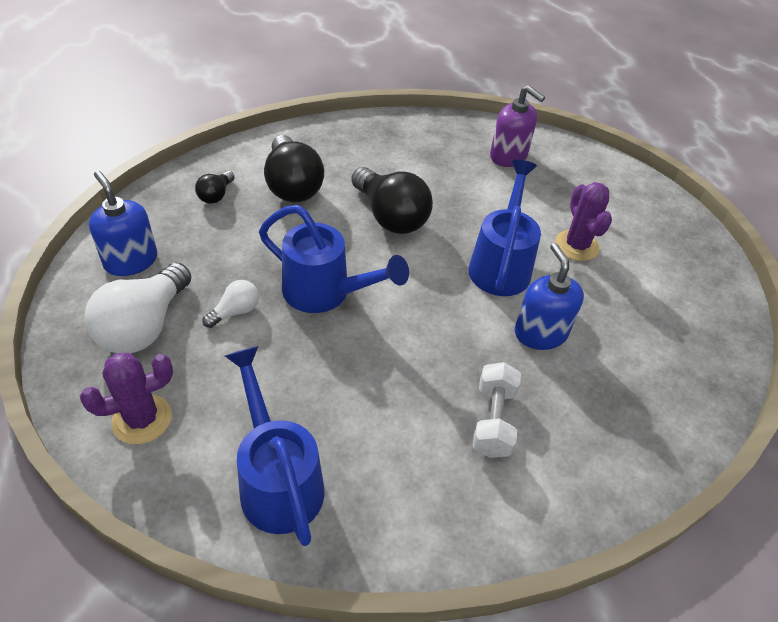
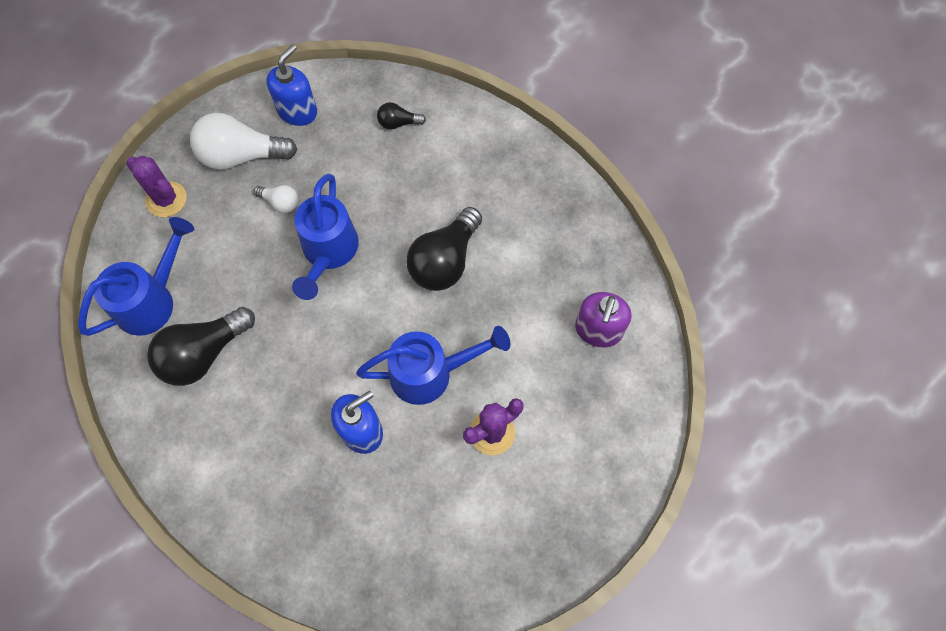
camera: 70 degrees right, 20 degrees up
(292, 185) = (442, 169): black light bulb -> black light bulb (204, 354)
(493, 420) = (255, 420): white dumbbell -> none

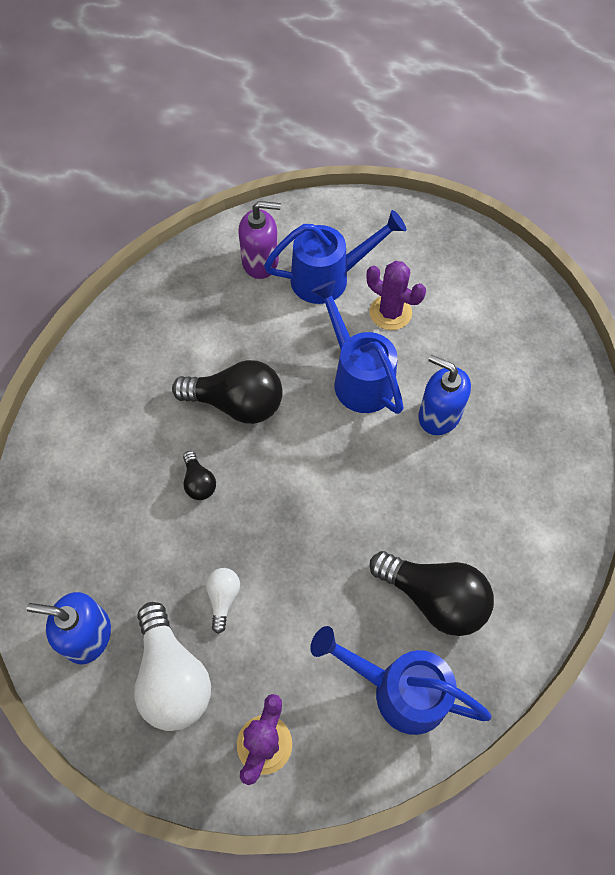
camera: 110 degrees left, 5 degrees down
(328, 252) = (267, 519): blue watering can -> blue watering can (329, 278)
(398, 123) = (77, 509): black light bulb -> black light bulb (199, 482)

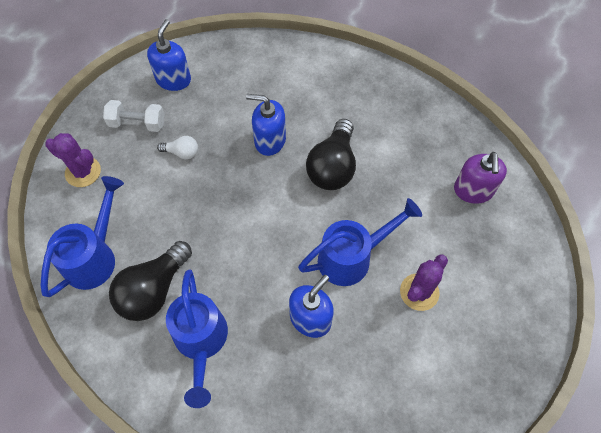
camera: 95 degrees right, 0 degrees up
(172, 676) = (137, 123): white light bulb -> white dumbbell
(199, 482) = (269, 140): black light bulb -> blue soap dispenser
(329, 278) = (457, 244): blue watering can -> blue watering can (201, 342)

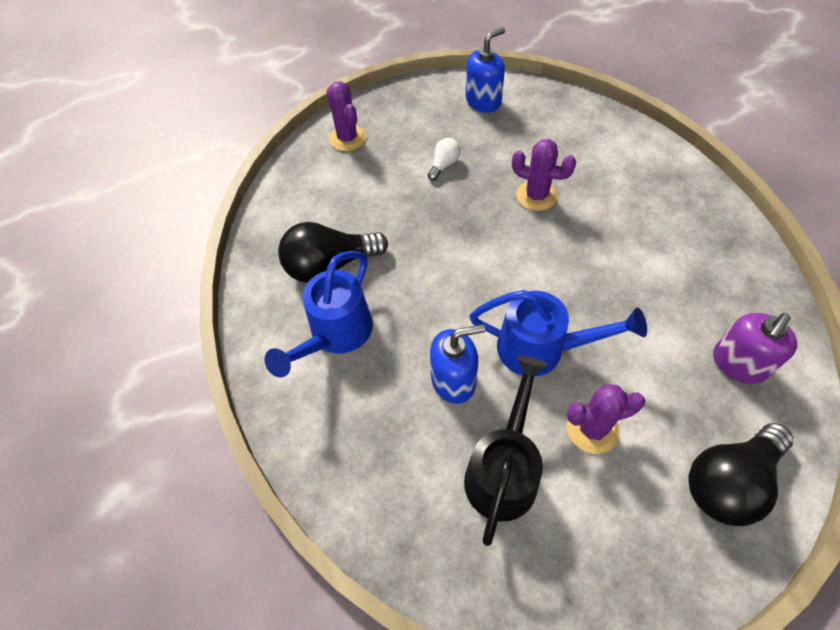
camera: 40 degrees right, 5 degrees down
(94, 256) = (304, 210): blue watering can -> none
(137, 123) = (423, 122): white dumbbell -> none
(182, 152) = (444, 165): white light bulb -> white light bulb turned 105 degrees counterclockwise
(269, 140) = (536, 196): blue soap dispenser -> purple cactus
(333, 166) = (585, 252): black light bulb -> black light bulb (728, 481)
(385, 358) = (504, 470): none -> black watering can

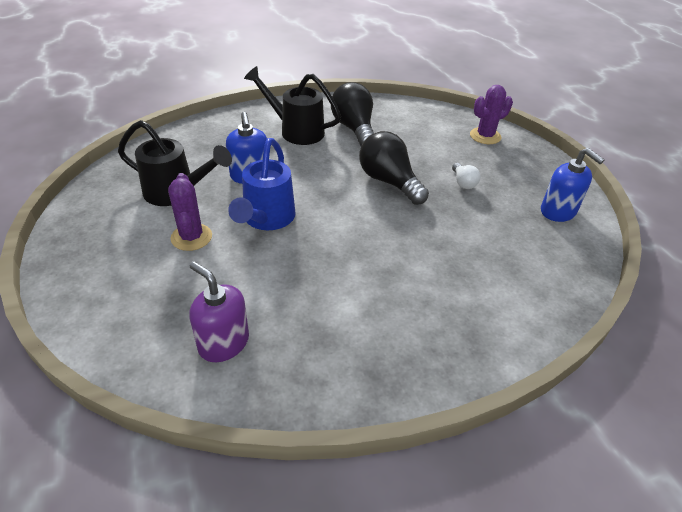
camera: 85 degrees right, 15 degrees down
(335, 334) = (296, 131): blue watering can -> black watering can
(444, 165) = (463, 183): white light bulb -> white light bulb turned 45 degrees clockwise
(536, 196) = (432, 234): purple cactus -> none
(728, 481) = (120, 307): black light bulb -> black light bulb (389, 182)

